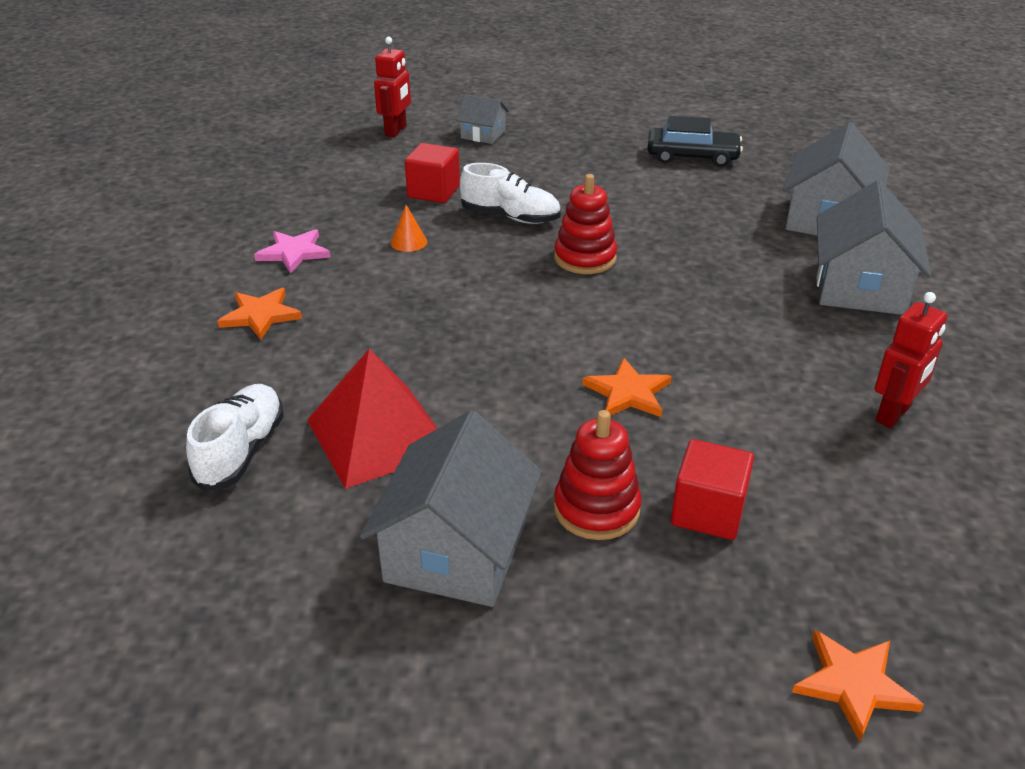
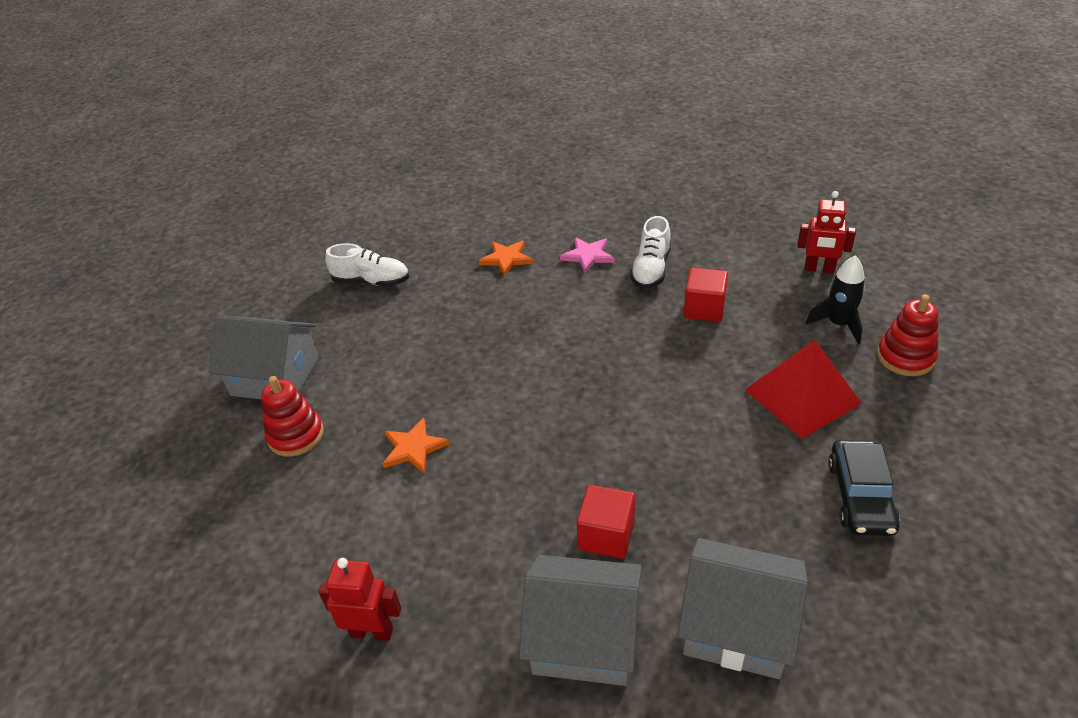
camera: 90 degrees right, 5 degrees up
(378, 435) = (379, 330): red pyramid -> red pyramid (802, 396)
(408, 242) = (614, 307): orange cone -> none
(483, 134) = (838, 324): grey house -> black rocket
(510, 217) = (671, 360): white shoe -> white shoe (651, 269)
(585, 258) = (607, 413): red stacking toy -> red stacking toy (905, 357)
(708, 512) = (281, 493): red cube -> red cube (606, 535)
(853, 685) = (124, 561): orange star -> none
(893, 414) = (372, 631): red robot -> red robot turned 150 degrees clockwise

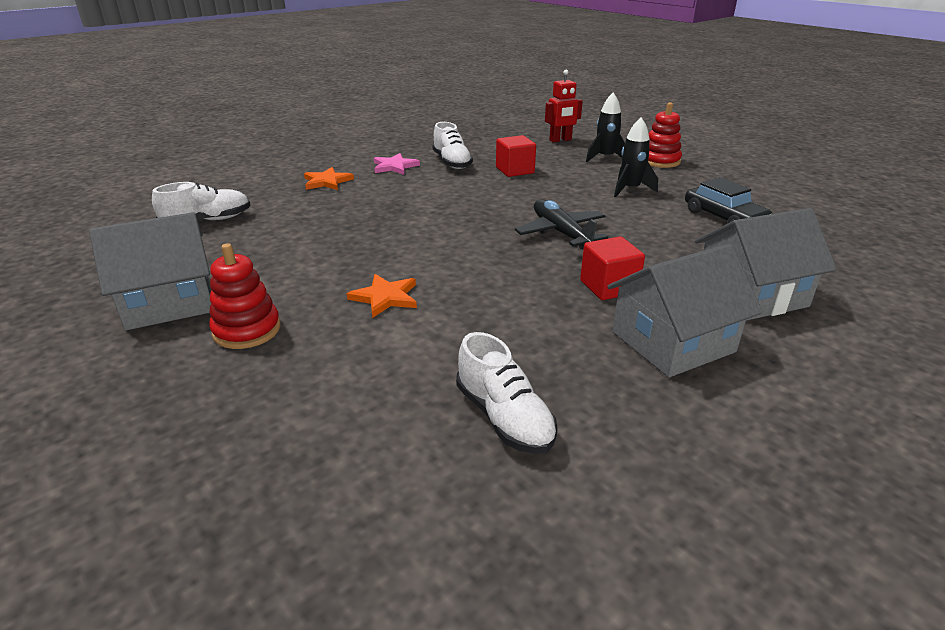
camera: 40 degrees left, 10 degrees down
(372, 631) = (504, 418): red robot -> white shoe
(645, 434) = (561, 233): none -> black plane
(802, 396) = (630, 189): red pyramid -> black rocket

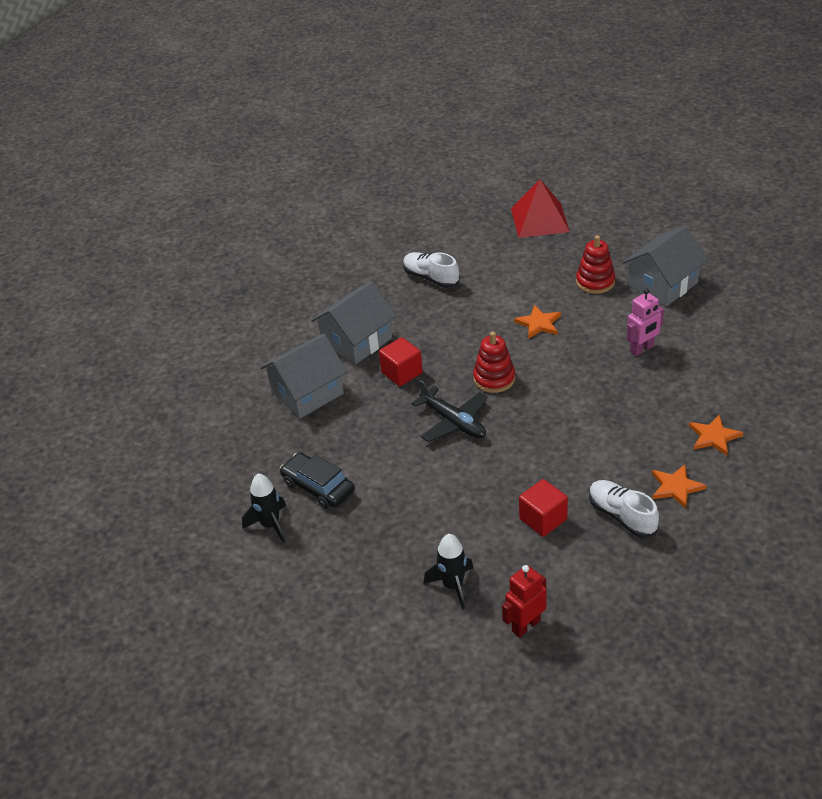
camera: 165 degrees right, 10 degrees up
(177, 493) = (540, 220): none -> red pyramid
(207, 220) = (744, 353): white shoe -> none
(298, 245) = (642, 349): none -> pink robot
(394, 166) = (676, 487): pink star -> orange star
(630, 189) = (410, 514): black rocket -> black rocket (270, 525)
(660, 161) = (386, 597): red stacking toy -> red stacking toy (494, 379)

